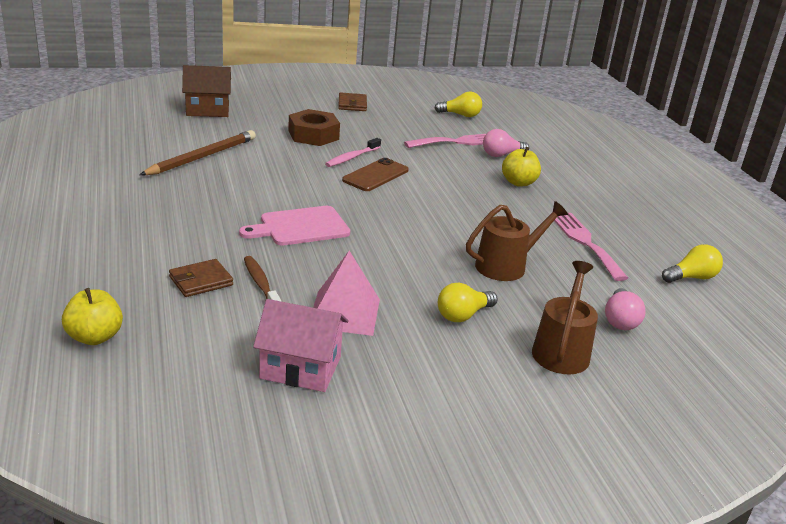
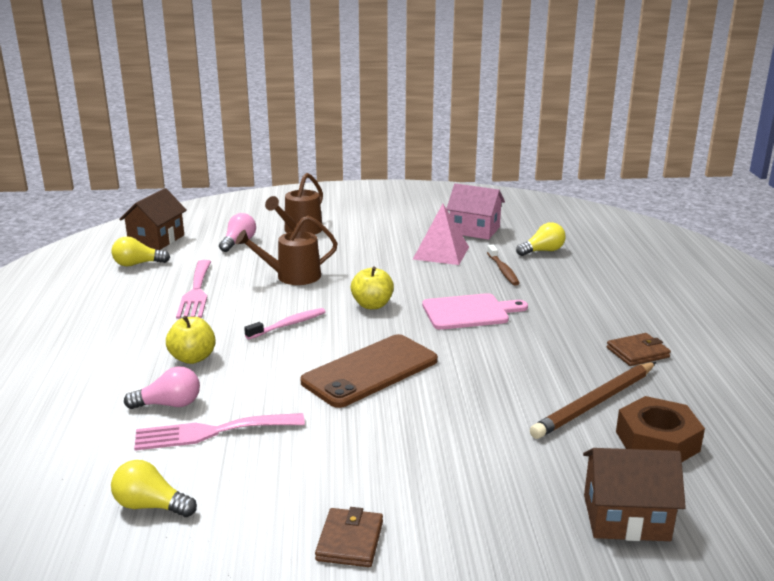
camera: 165 degrees left, 5 degrees down
(94, 337) = (609, 247): yellow apple -> yellow apple (372, 305)
(201, 281) = (550, 273): brown wallet -> brown wallet (637, 352)
(313, 135) = (439, 448): brown nut -> brown nut (657, 441)
(352, 157) = (392, 400): pink toothbrush -> pink toothbrush (288, 325)
(375, 175) = (370, 371): brown phone -> brown phone, size x1.51
(463, 315) = (354, 249): yellow light bulb -> yellow light bulb (542, 251)
(726, 320) = (156, 240): none -> brown house

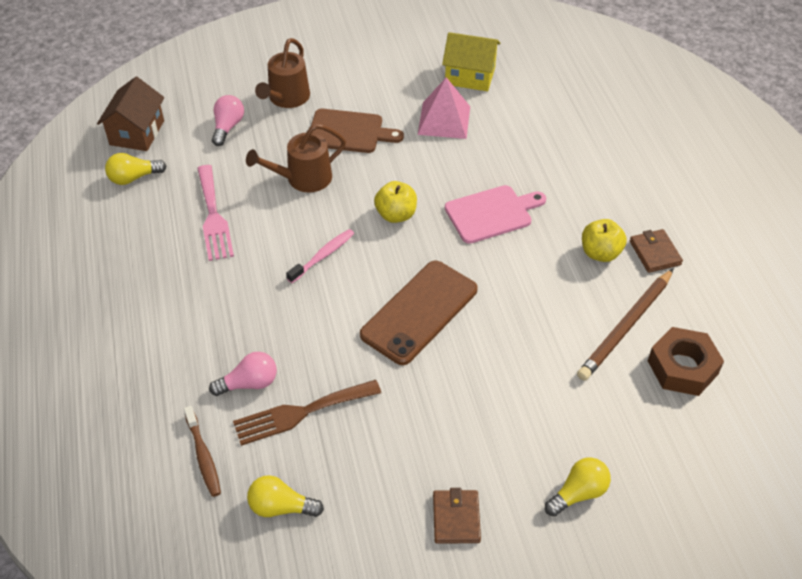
camera: 10 degrees left, 25 degrees up
(193, 358) = (247, 317): yellow apple -> yellow apple (600, 253)
(211, 432) = (301, 413): pink fork -> brown fork
(348, 253) = (349, 132): none -> brown cutting board
(474, 230) = (470, 76): pink house -> yellow house
(503, 270) = (512, 142): brown toothbrush -> brown toothbrush (203, 456)
(542, 251) = (545, 105): yellow light bulb -> yellow light bulb (578, 493)
(626, 517) = (666, 458): brown house -> none
(637, 352) = (655, 253): brown wallet -> brown wallet turned 75 degrees counterclockwise

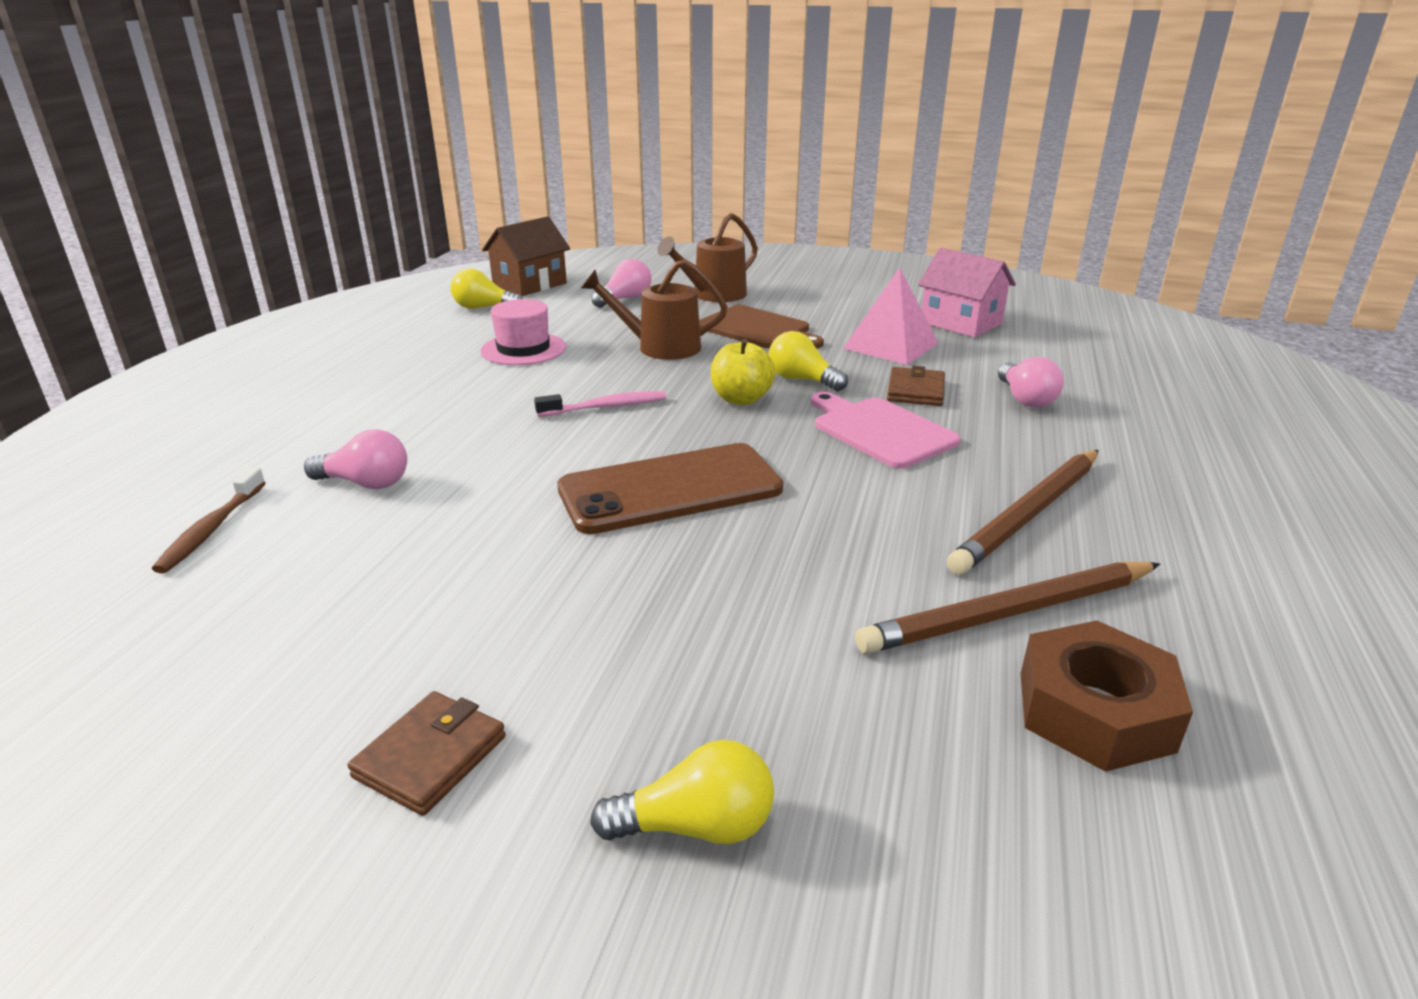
camera: 30 degrees right, 20 degrees down
(213, 217) = (523, 349): pink fork -> pink hat
(281, 507) = (213, 621): yellow light bulb -> yellow light bulb (802, 380)
(301, 413) = (384, 532): brown fork -> none
(470, 76) = (960, 323): yellow house -> pink house
(492, 213) = (880, 431): pink cutting board -> pink cutting board turned 135 degrees counterclockwise
(550, 150) = (1025, 399): none -> pink light bulb
(600, 253) = (1028, 514): yellow apple -> brown pencil
(655, 253) = (1136, 542): brown wallet -> brown wallet (915, 391)

